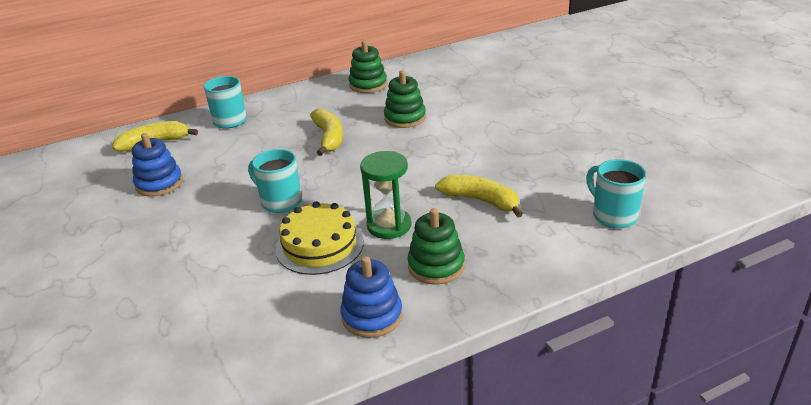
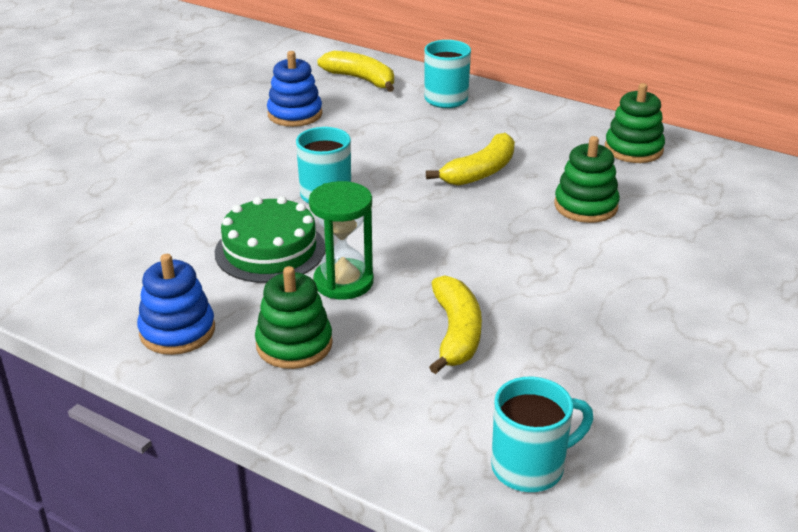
camera: 55 degrees right, 0 degrees up
(319, 245) = (270, 250): yellow cake -> green cake
(613, 215) = (530, 467): turquoise mug -> turquoise mug turned 45 degrees clockwise

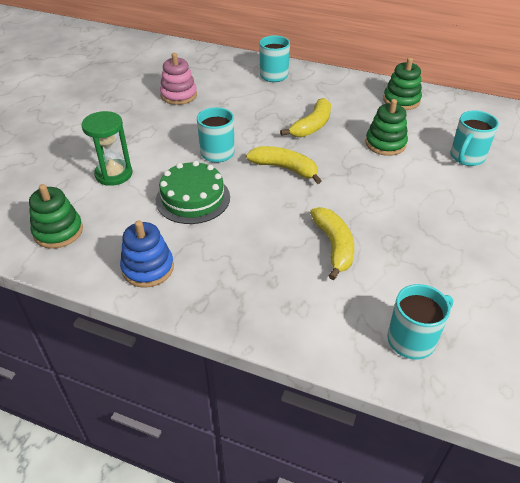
camera: 10 degrees left, 10 degrees up
(294, 344) = (230, 268): green stacking toy -> green stacking toy (58, 231)
(295, 114) = (179, 95): blue stacking toy -> pink stacking toy
(343, 282) = (249, 217): green hourglass -> green hourglass (114, 174)
(361, 79) = (214, 66): yellow banana -> yellow banana (285, 168)
(708, 237) = (466, 157): none -> turquoise mug

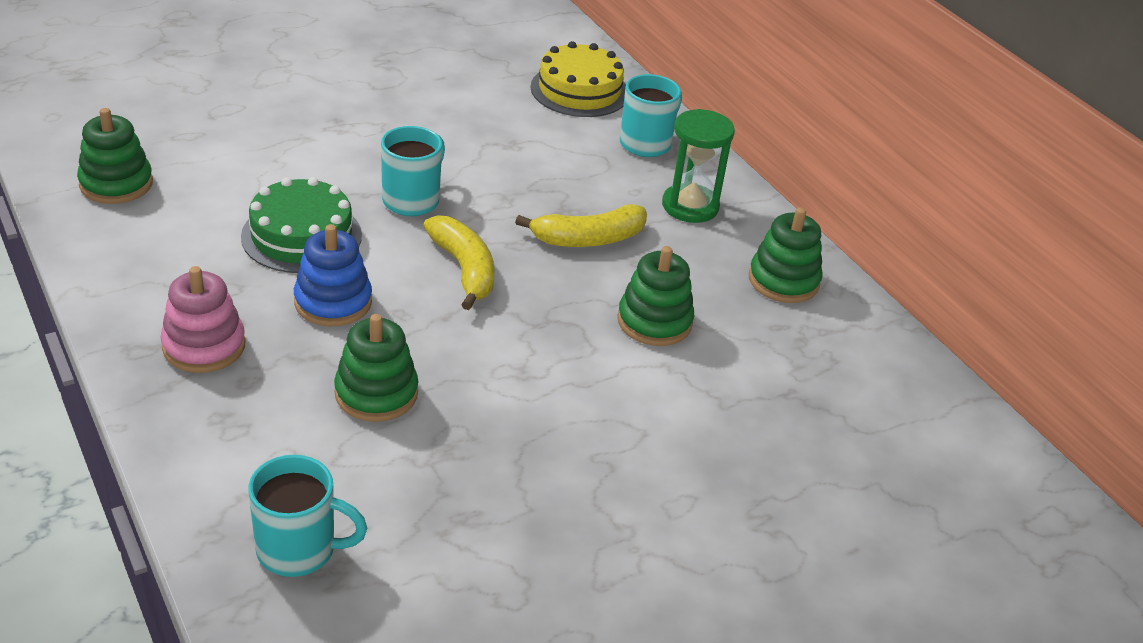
camera: 35 degrees right, 5 degrees down
(114, 174) = (258, 156): green hourglass -> green hourglass (690, 206)
(148, 268) = (145, 279): blue stacking toy -> blue stacking toy (333, 302)
(179, 95) = (474, 103): pink stacking toy -> pink stacking toy (204, 346)
(215, 67) = (579, 90): none -> yellow cake
(334, 246) = (376, 393): yellow banana -> green stacking toy
(466, 157) = (747, 412): turquoise mug -> none

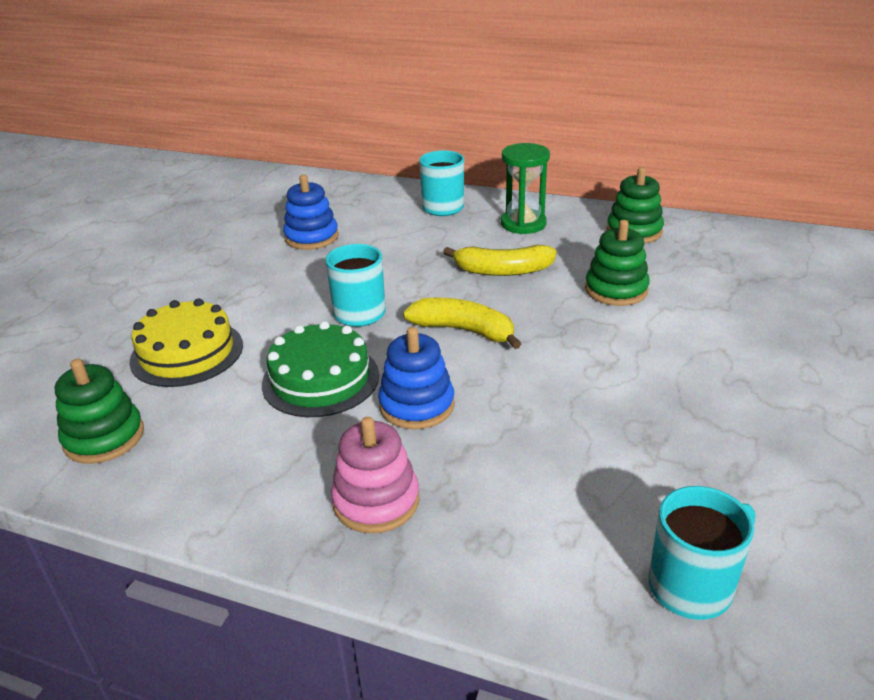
camera: 35 degrees left, 5 degrees down
(376, 393) = (547, 441): green stacking toy -> none
(484, 106) = (311, 237): none -> blue stacking toy
(579, 90) = (356, 201): yellow cake -> yellow cake (187, 353)
(588, 239) = (502, 271): yellow banana -> yellow banana turned 60 degrees clockwise

